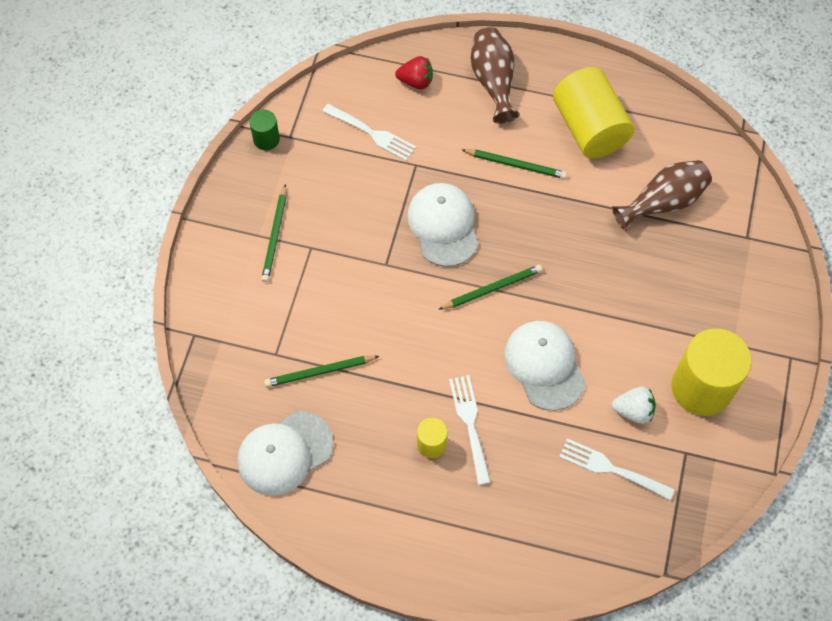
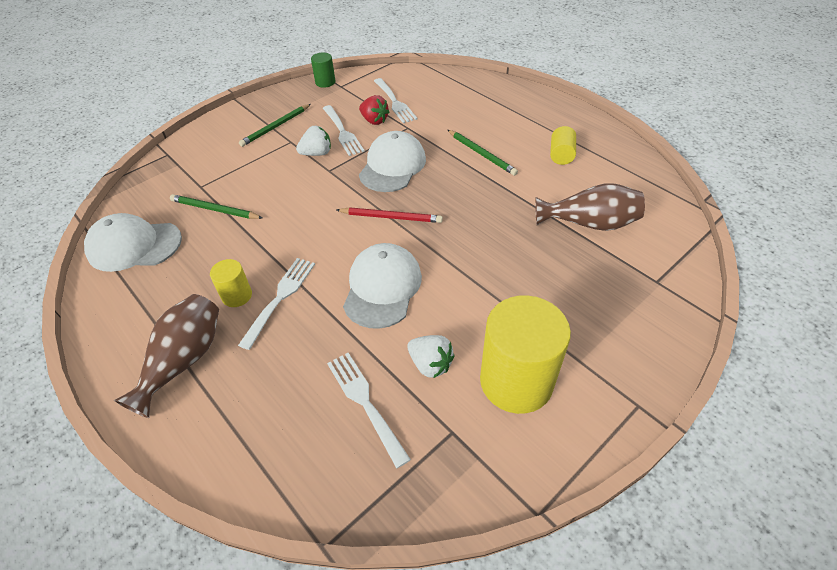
camera: 35 degrees right, 15 degrees down
(354, 206) = (342, 132): none -> white fork
(354, 249) = (317, 153): none -> white strawberry
(416, 81) = (451, 88): red strawberry -> red strawberry (374, 121)
(492, 288) = (391, 217): green pencil -> red pencil
(493, 82) = (507, 106): brown vase -> brown vase (184, 361)
(589, 128) = (561, 155): yellow cylinder -> yellow cylinder, size x0.47

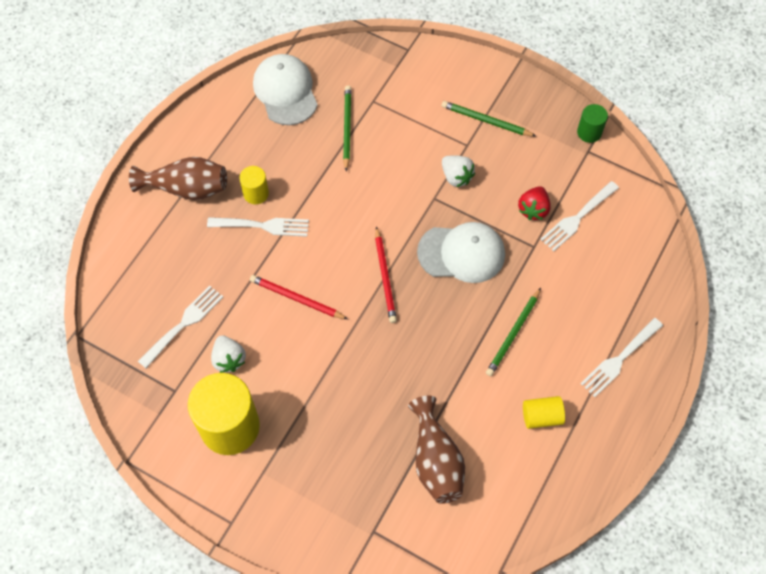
camera: 70 degrees right, 15 degrees up
(342, 132) = (501, 186): white fork -> white fork (619, 359)
(382, 287) = (296, 298): white cap -> red pencil
(430, 364) = (229, 359): white strawberry -> white strawberry turned 45 degrees counterclockwise

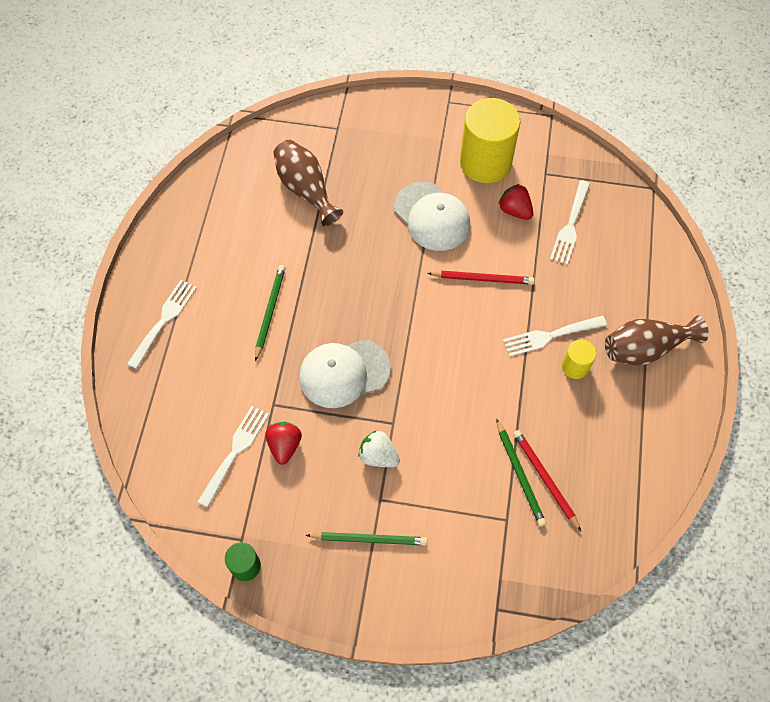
camera: 160 degrees right, 0 degrees up
(229, 359) = (515, 210): white strawberry -> red strawberry
(285, 91) = (609, 497): white cap -> white cap (432, 217)
(385, 277) = (409, 325): red pencil -> red pencil (545, 479)
(541, 416) = (225, 249): yellow cylinder -> none

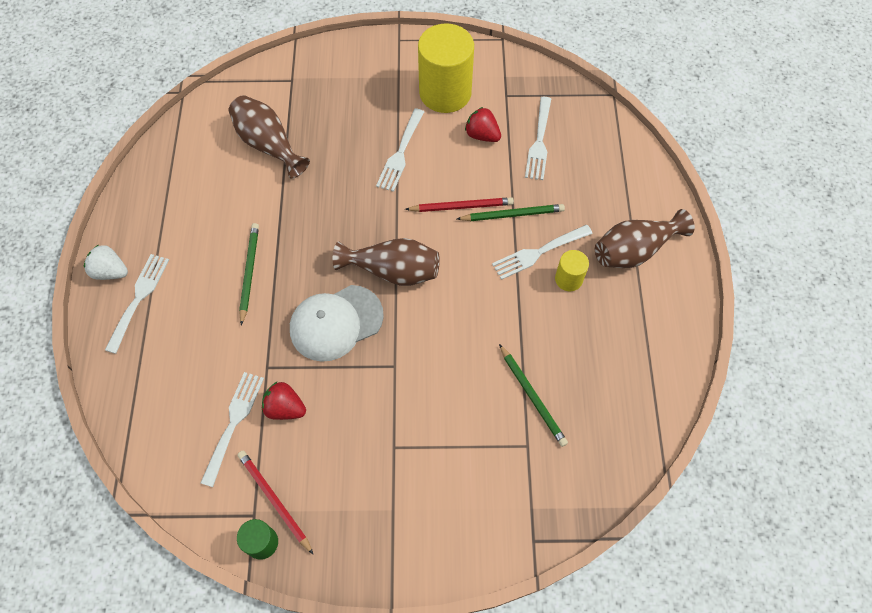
camera: 10 degrees left, 0 degrees up
(284, 445) = (285, 408): red strawberry -> red strawberry turned 60 degrees counterclockwise
(369, 539) = (389, 490): green pencil -> green pencil (512, 214)
(378, 456) = (385, 402): white strawberry -> white strawberry (110, 271)
(406, 331) = (393, 271): none -> brown vase
(432, 217) = (400, 153): white cap -> white fork
(545, 479) = (558, 397): red pencil -> red pencil (274, 500)

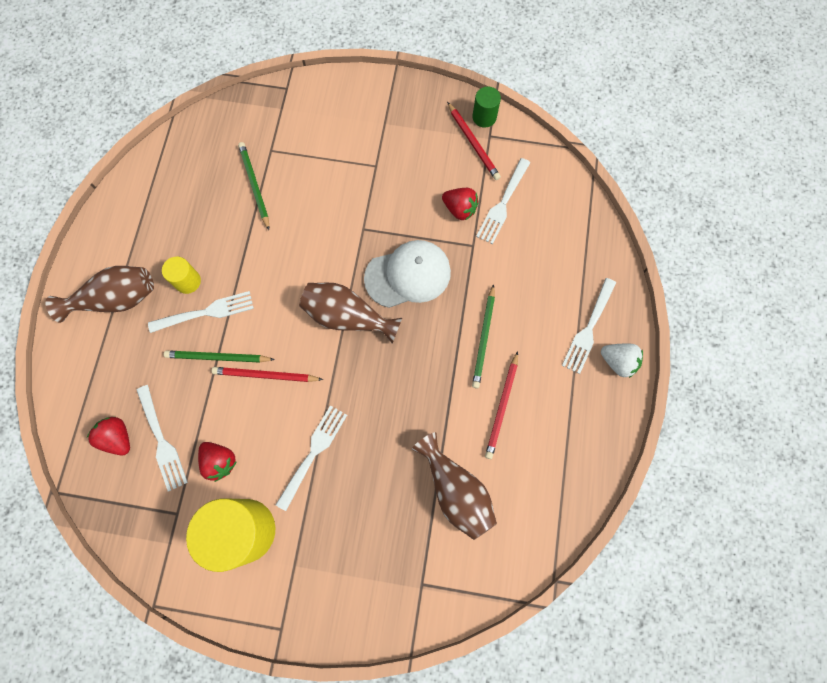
camera: 170 degrees left, 10 degrees up
(228, 214) = (502, 407): none -> red pencil
(539, 142) = (162, 441): white fork -> white fork turned 135 degrees clockwise
(579, 138) = (118, 438): none -> red strawberry

